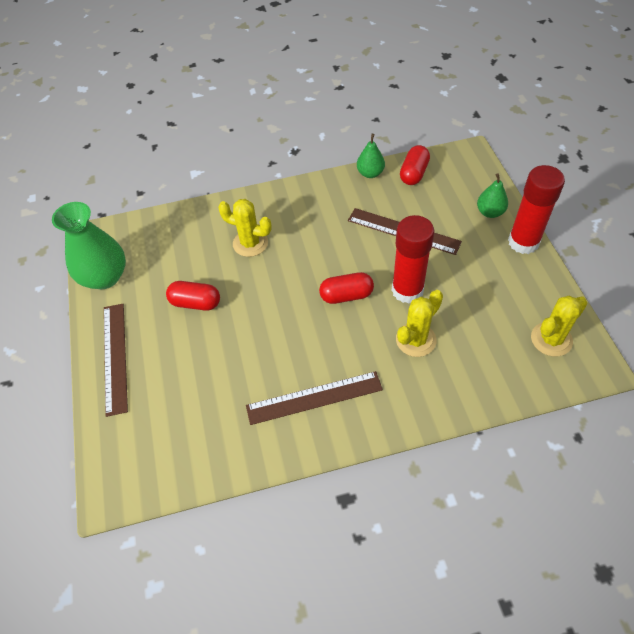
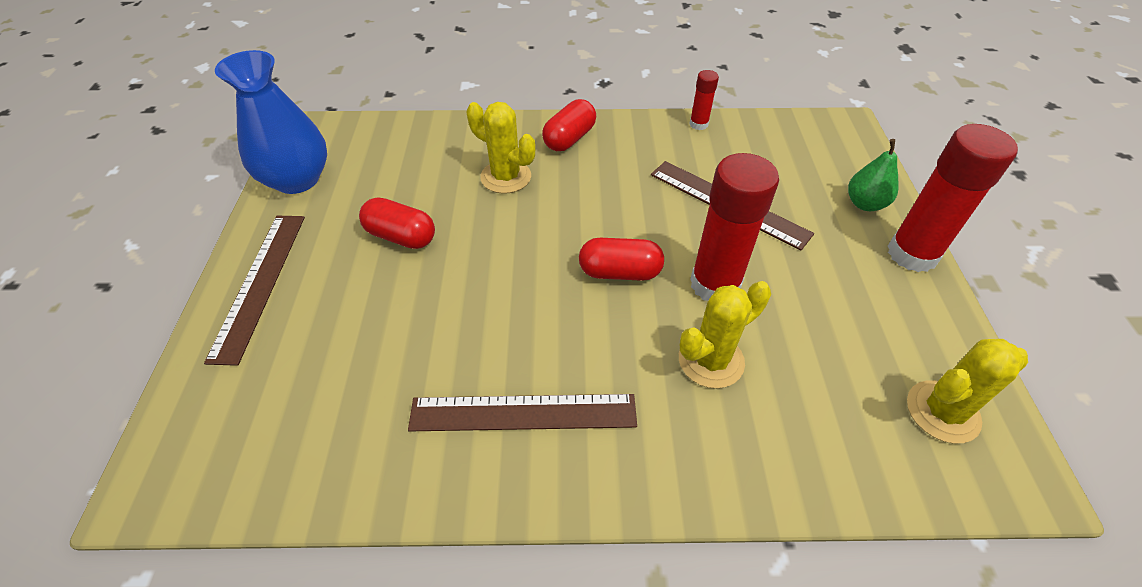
camera: 10 degrees right, 5 degrees down
(104, 277) = (297, 179): green vase -> blue vase
(370, 173) = (698, 124): green pear -> red glue stick
(414, 173) = (760, 135): red capsule -> red capsule (569, 138)

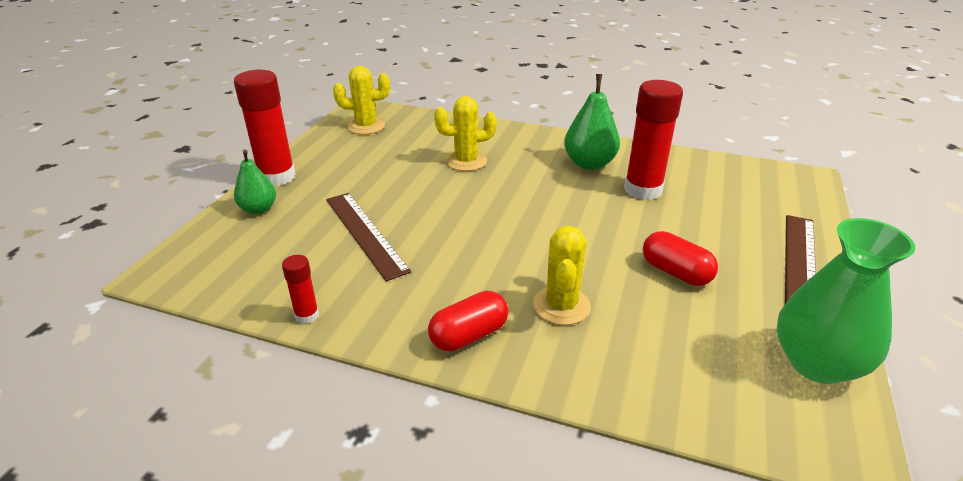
camera: 160 degrees left, 15 degrees down
(297, 179) = (817, 363): blue vase -> green vase
(506, 177) = (561, 306): yellow cactus -> yellow cactus turned 45 degrees clockwise
(523, 413) = (589, 164): brown ruler -> green pear
(620, 272) = (493, 209): red capsule -> none
(715, 284) = (430, 190): red glue stick -> red glue stick (643, 190)

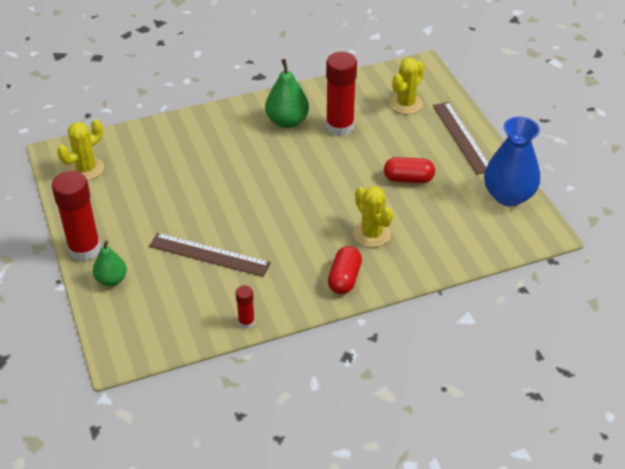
camera: 40 degrees left, 10 degrees up
(466, 161) = (204, 162): yellow cactus -> yellow cactus (406, 104)
(817, 363) = (508, 195): green vase -> blue vase

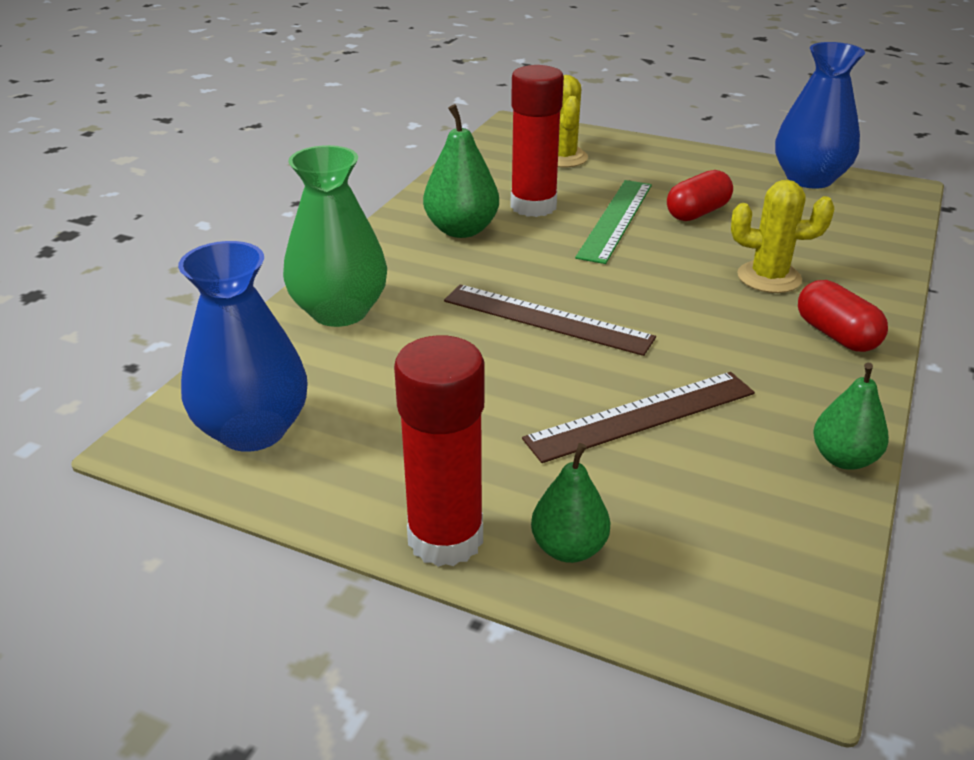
camera: 45 degrees left, 10 degrees down
(86, 169) = (253, 430): yellow cactus -> blue vase
(180, 135) = (339, 311): none -> green vase
(246, 322) = (843, 459): red glue stick -> green pear
(363, 158) = (615, 219): none -> green ruler
(461, 137) = (671, 158): brown ruler -> brown ruler (546, 319)

